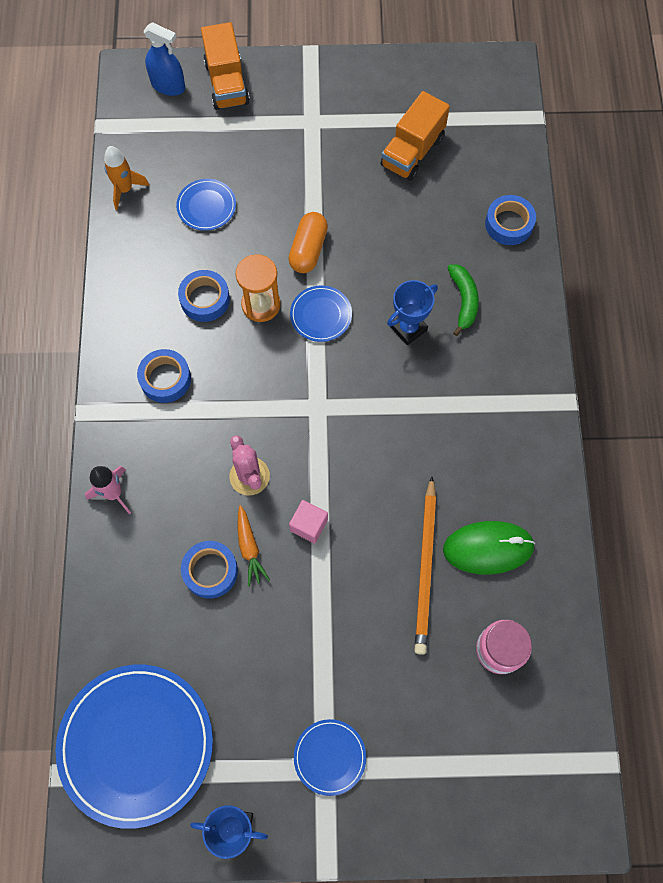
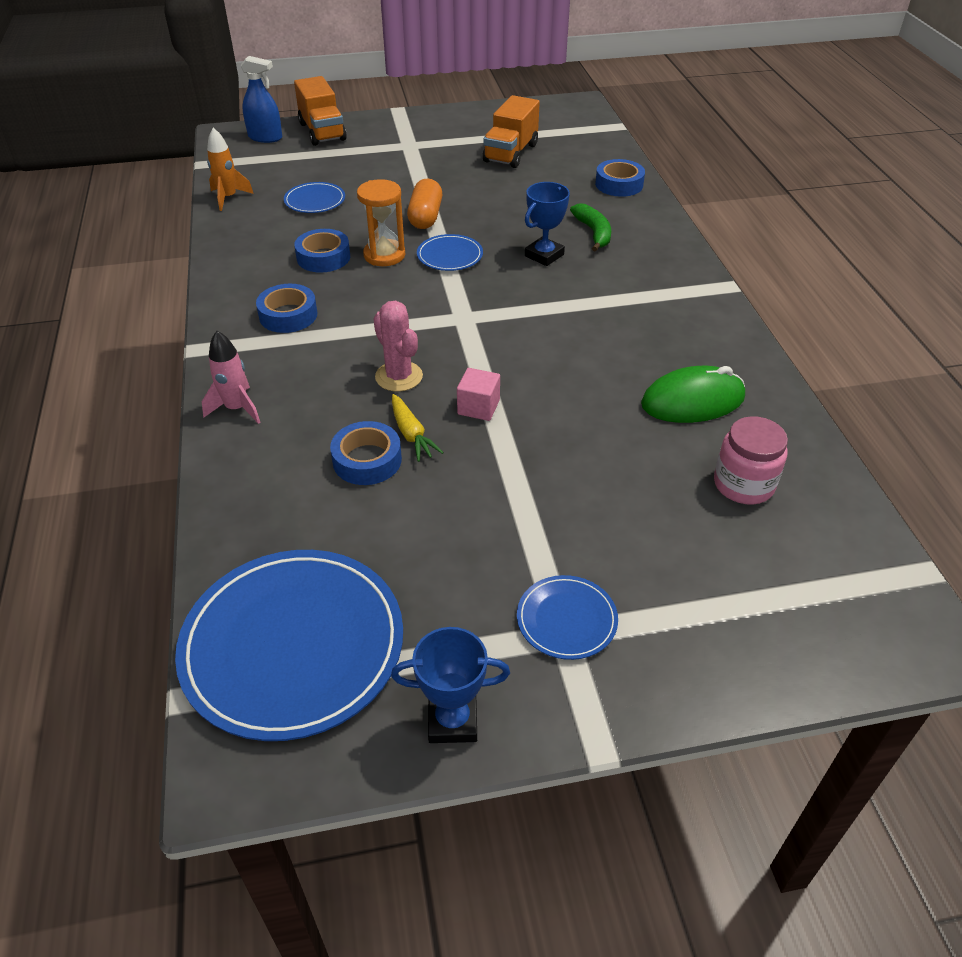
camera: 10 degrees left, 25 degrees down
(249, 548) = (411, 434): orange carrot -> yellow carrot
(425, 568) = (627, 425): orange pencil -> none

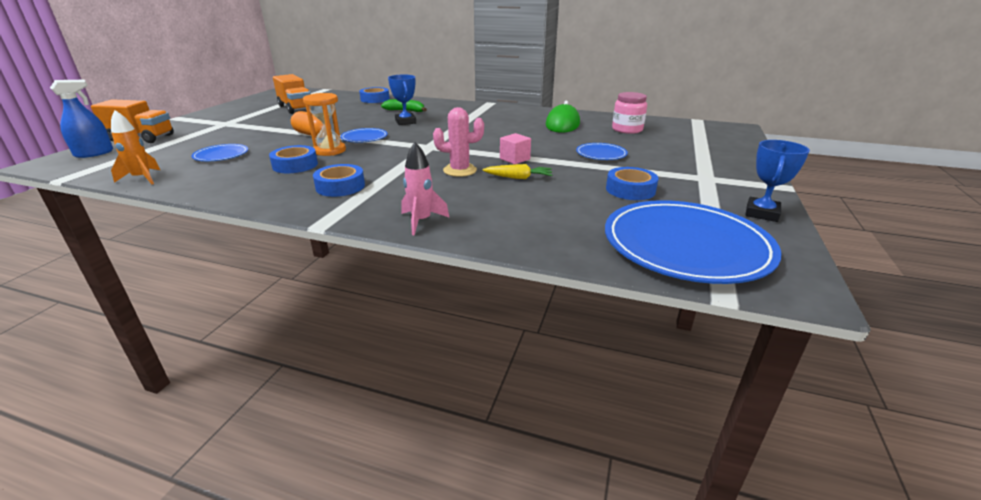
camera: 60 degrees left, 15 degrees down
(367, 460) = (529, 193): blue tape -> blue tape (630, 190)
(566, 619) = (696, 175): blue plate -> blue plate (601, 154)

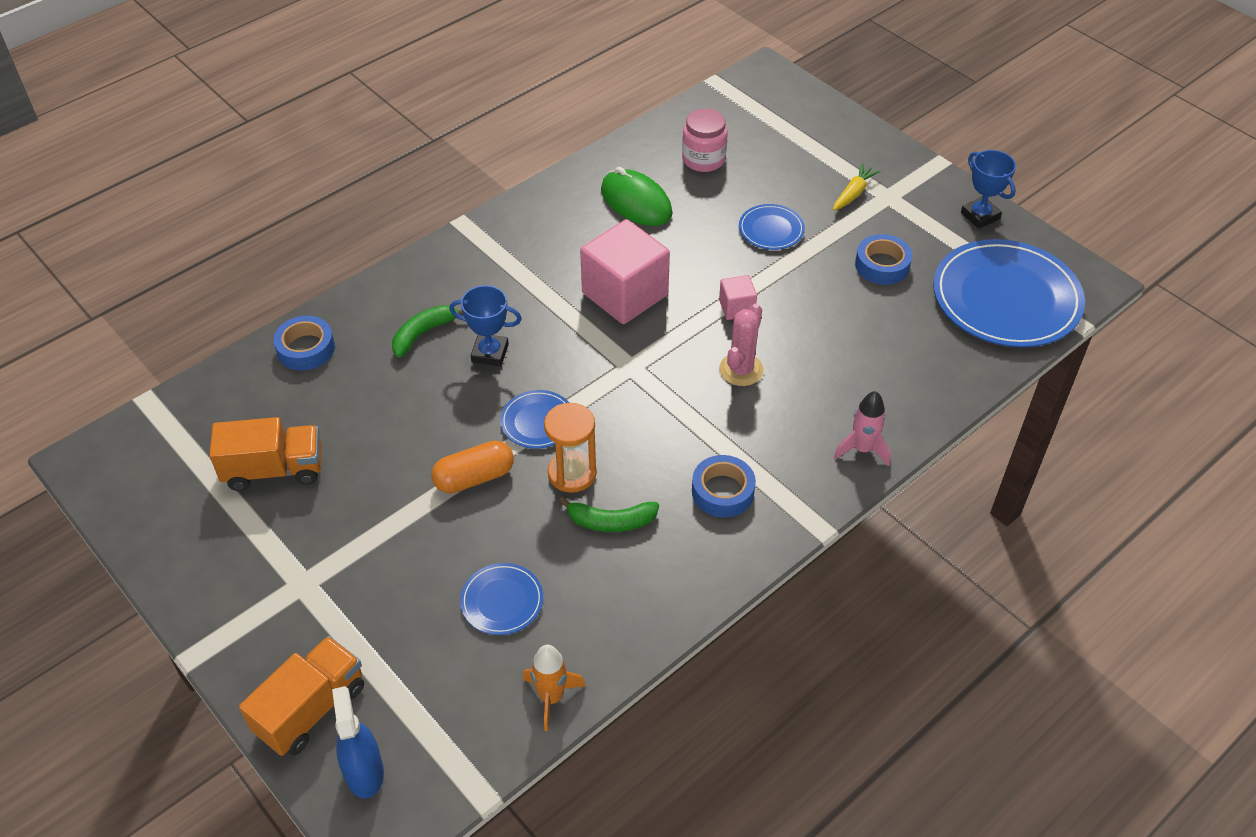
camera: 60 degrees left, 20 degrees up
(295, 165) = (611, 521): blue tape -> green banana
(486, 135) = (625, 294): none -> pink cube
(518, 178) = (797, 330): yellow carrot -> yellow carrot (853, 193)

